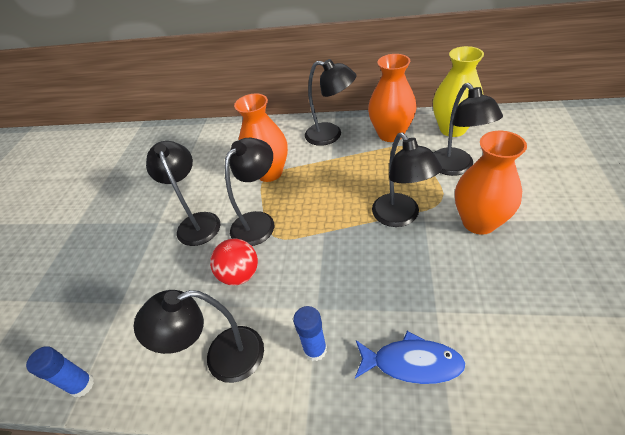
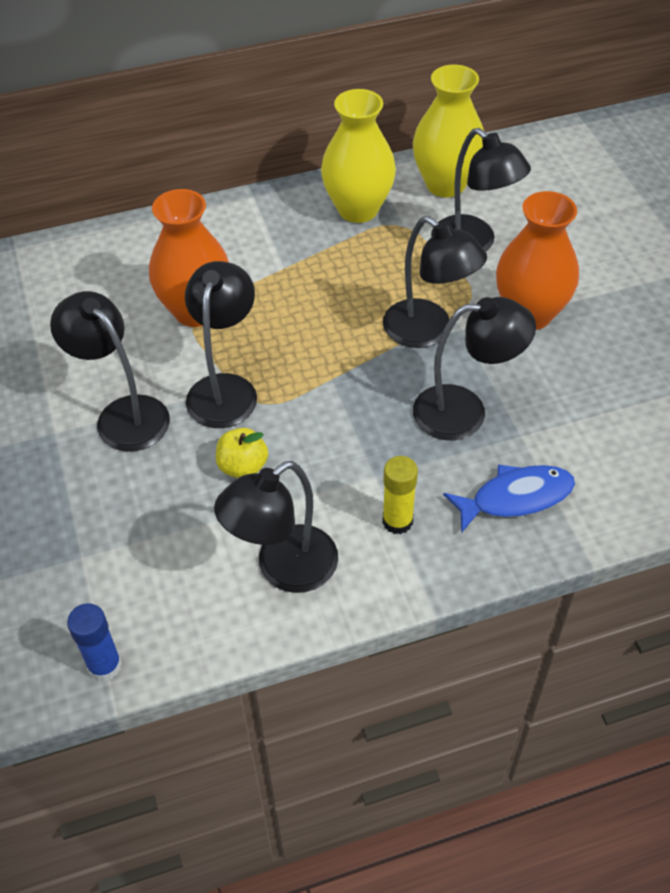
camera: 30 degrees left, 5 degrees up
(240, 274) = (243, 467): red ball -> yellow apple
(315, 349) = (397, 521): blue glue stick -> yellow glue stick
(331, 135) = (263, 228): black lamp -> black lamp (465, 411)
(391, 134) = (358, 209): orange vase -> yellow vase

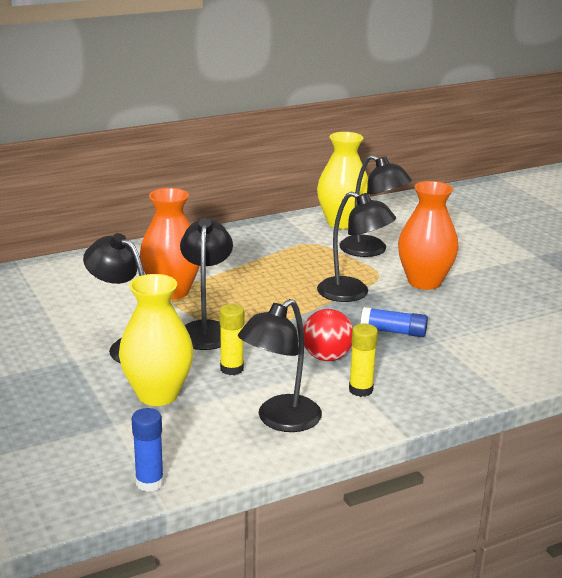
camera: 10 degrees left, 25 degrees down
(243, 467) = (232, 369): yellow apple -> yellow glue stick
(358, 209) = (281, 237): yellow vase -> yellow vase (158, 394)
(367, 454) = (326, 357): none -> red ball
(465, 411) = (393, 331): black lamp -> blue glue stick
(515, 498) = (446, 373): blue fish -> none

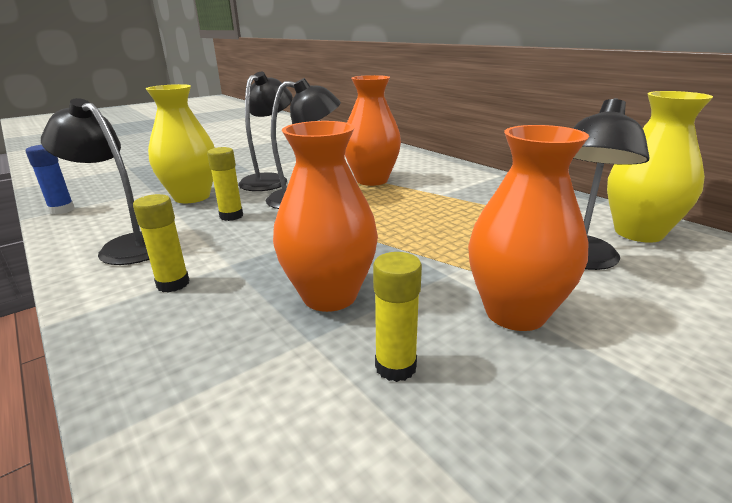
camera: 80 degrees right, 0 degrees up
(326, 357) = (254, 256): red ball -> none
(352, 293) = (427, 258): black lamp -> none
(393, 331) = (329, 296): blue glue stick -> orange vase
(464, 320) = (395, 366): none -> yellow glue stick

